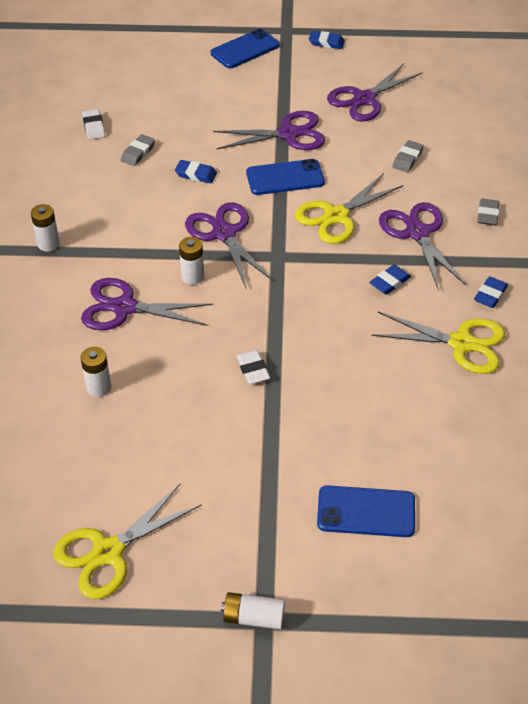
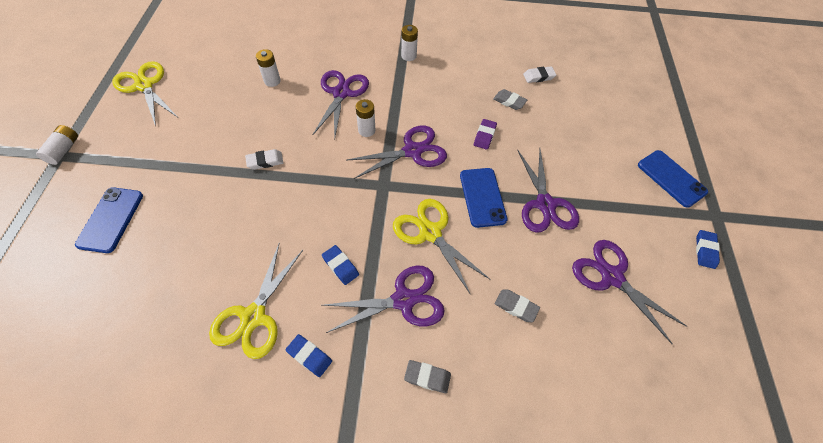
camera: 90 degrees right, 10 degrees up
(196, 174) = (484, 136): blue eraser -> purple eraser

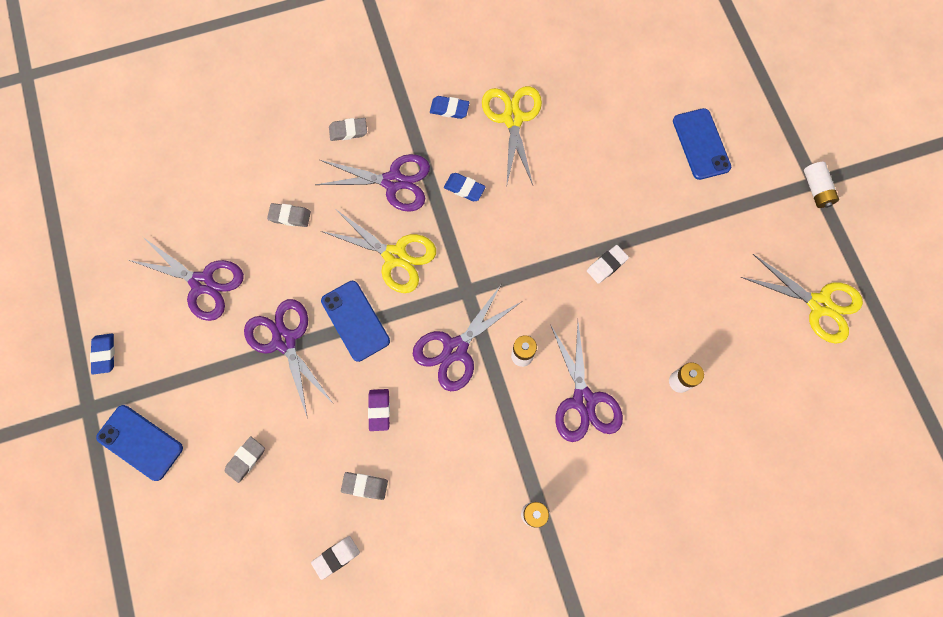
camera: 160 degrees right, 15 degrees up
(403, 300) = (393, 182): purple scissors -> purple scissors turned 135 degrees counterclockwise
(590, 142) = (246, 459): none -> grey eraser

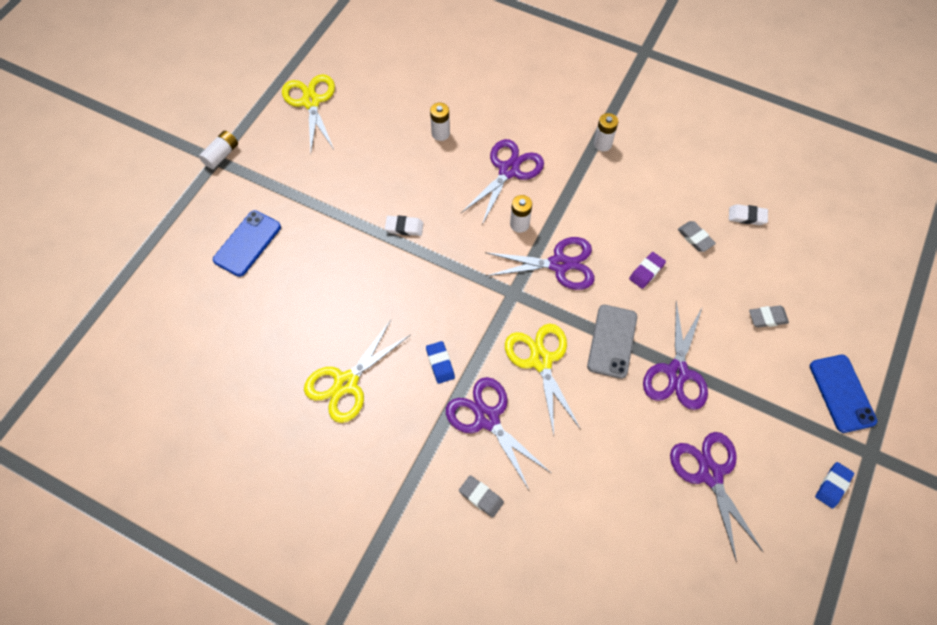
camera: 135 degrees left, 10 degrees down
(290, 216) = (594, 466): grey eraser -> none
(355, 320) = (612, 341): blue phone -> grey phone
(449, 109) = (383, 437): blue eraser -> none

